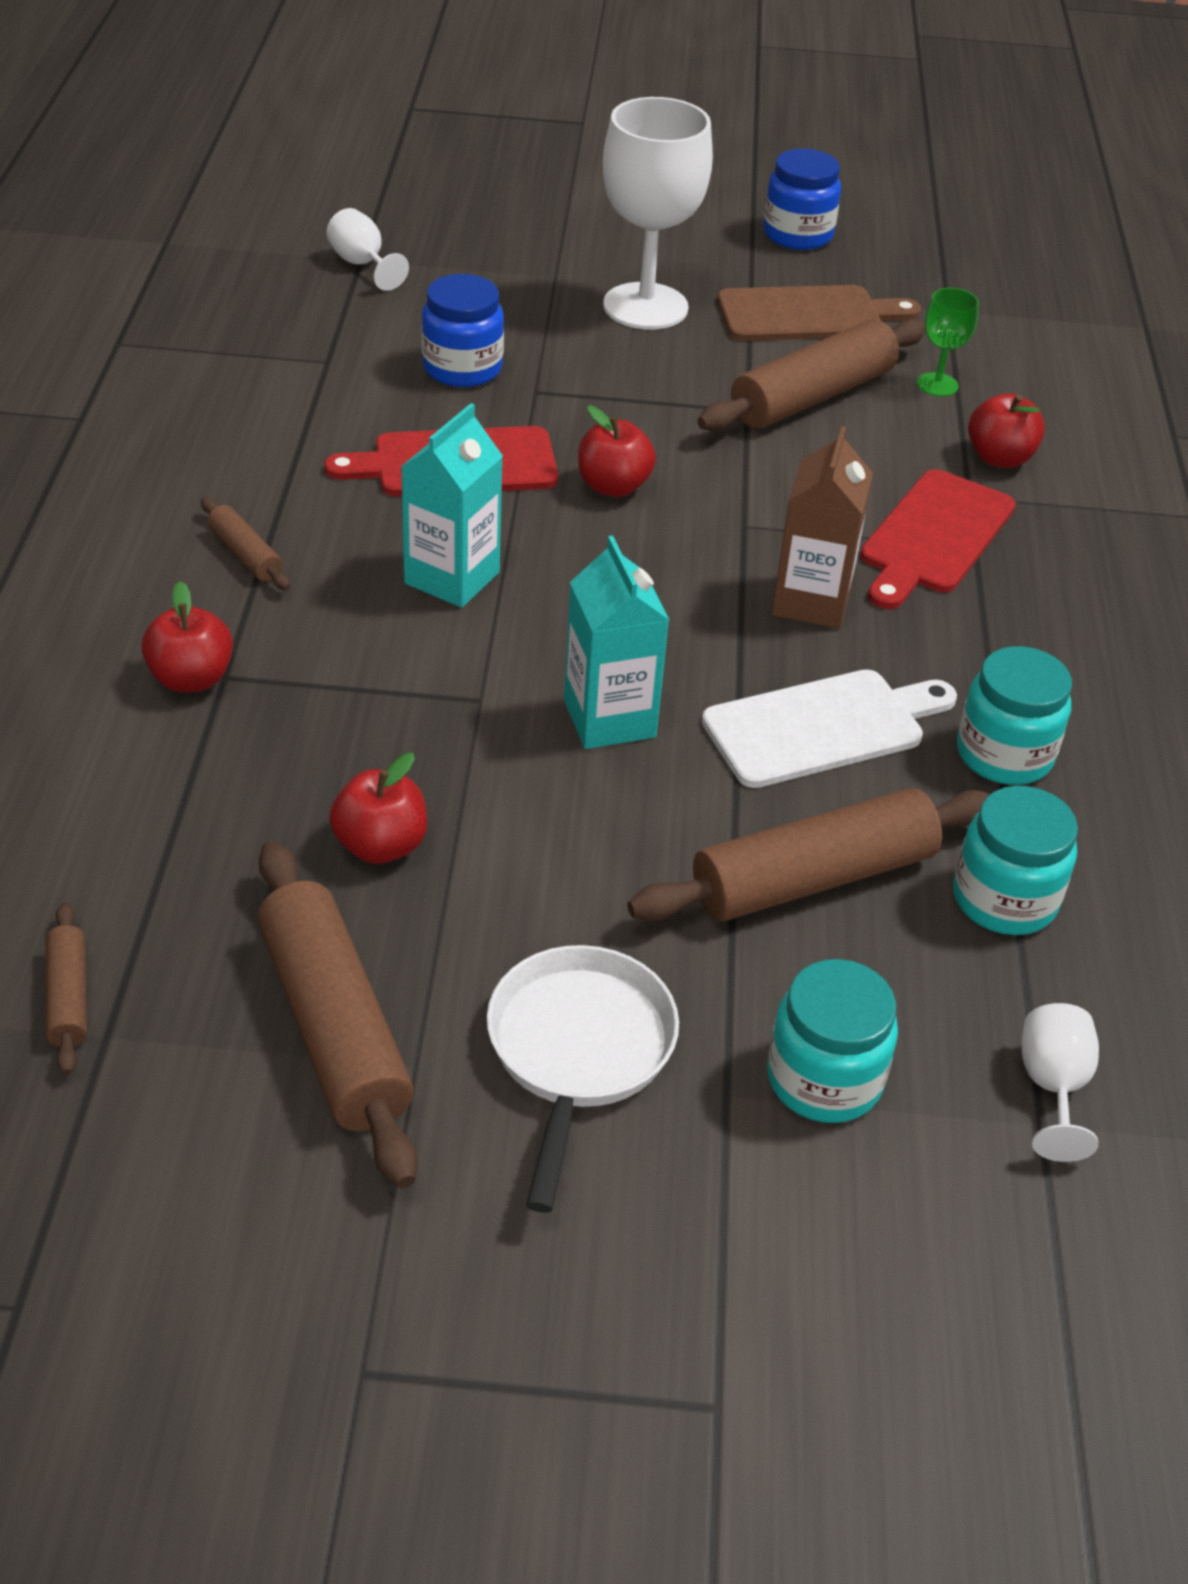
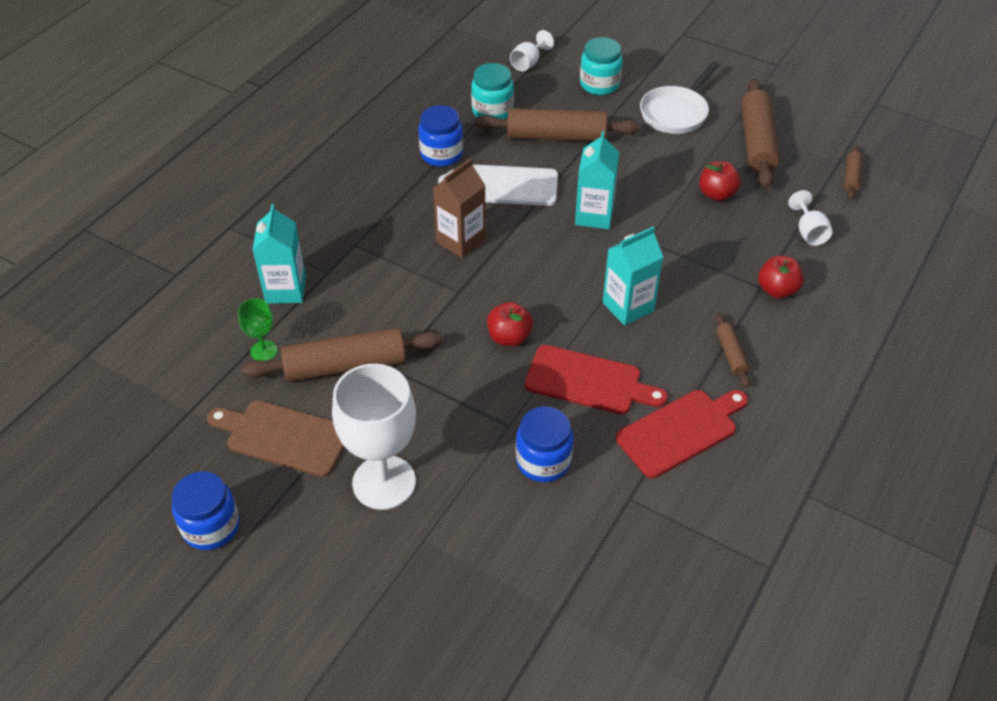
camera: 150 degrees left, 5 degrees up
(362, 264) = (560, 605): white goblet -> white goblet (809, 232)
(934, 537) = (369, 255): red cutting board -> red cutting board (680, 431)
(999, 458) = (286, 290): red apple -> turquoise carton
(1004, 755) = (441, 154): turquoise jar -> blue jar

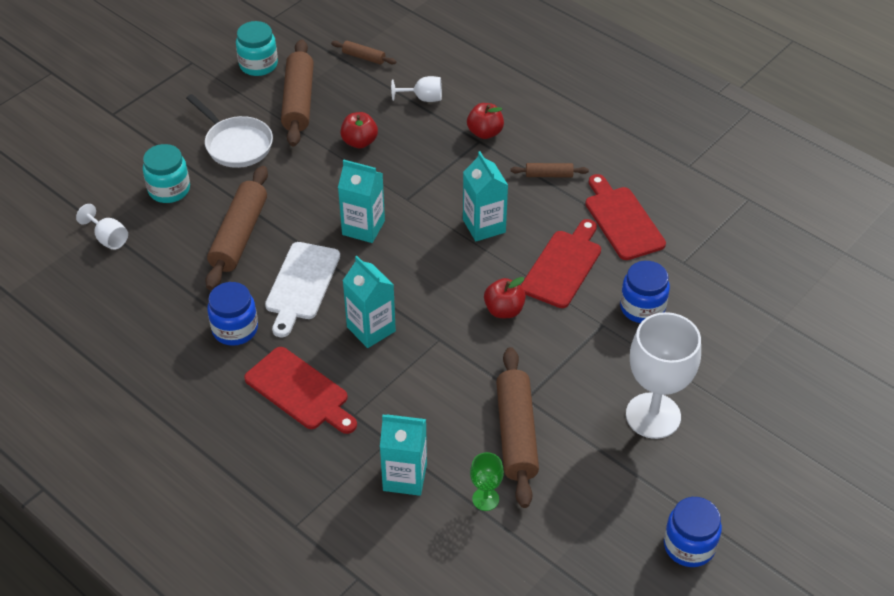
camera: 80 degrees left, 0 degrees up
(283, 437) = (595, 487): brown cutting board -> none
(377, 206) = (300, 391): none -> red cutting board
(461, 241) = (371, 329): brown carton -> turquoise carton
(492, 111) = (179, 279): turquoise jar -> turquoise jar (258, 65)
(757, 142) = (298, 101): brown rolling pin -> brown rolling pin turned 75 degrees clockwise

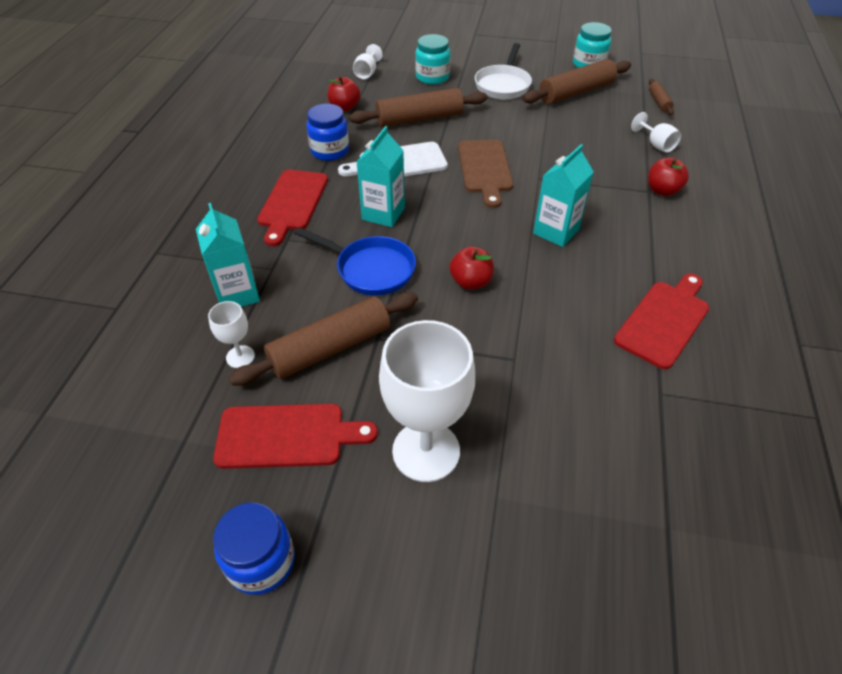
camera: 60 degrees right, 0 degrees up
(359, 142) = (570, 133): red apple -> red apple (344, 107)
(363, 228) = (485, 169): turquoise carton -> brown cutting board
(441, 369) = (371, 269): none -> blue pan
(485, 499) = (240, 357): green goblet -> white goblet
(549, 175) = (661, 247): brown rolling pin -> none
(563, 266) = (561, 301): red cutting board -> red cutting board (287, 436)
(642, 308) = (565, 383): blue jar -> none

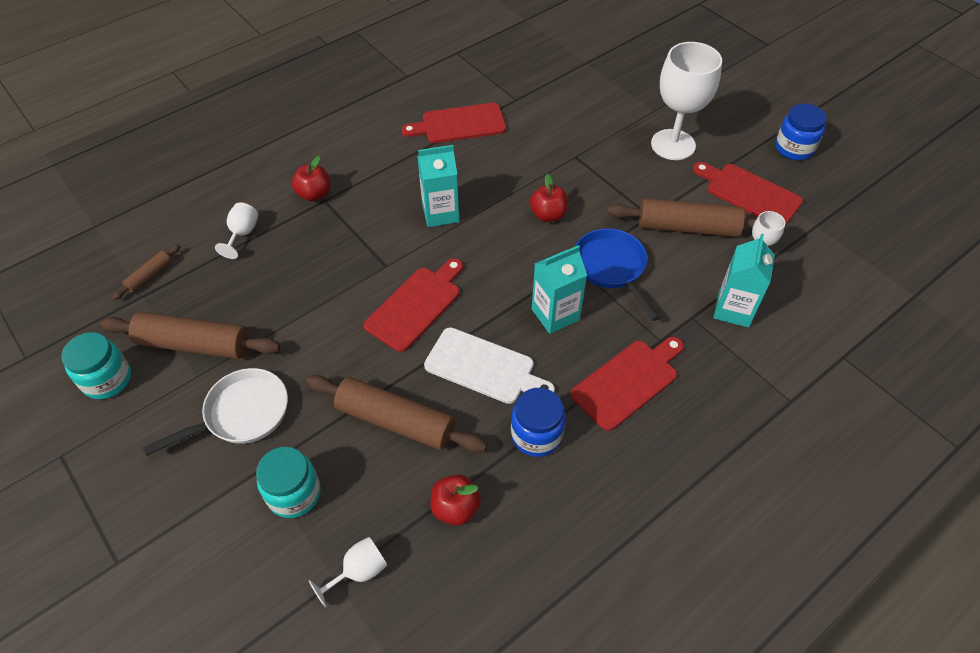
camera: 140 degrees left, 5 degrees up
(485, 169) = (416, 305): brown cutting board -> red cutting board

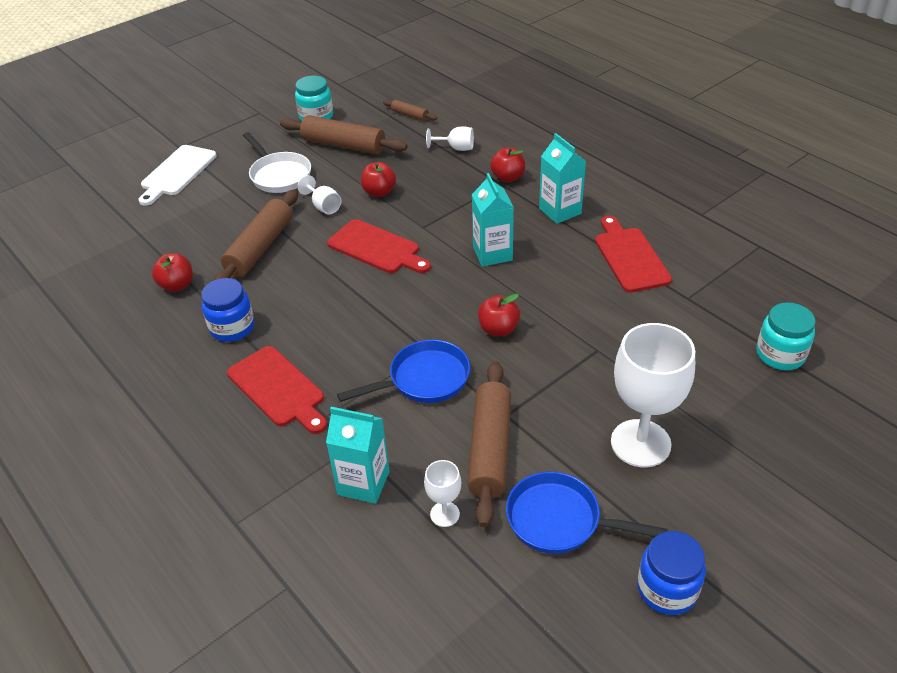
camera: 90 degrees right, 10 degrees down
(194, 344) = (343, 145): brown rolling pin -> brown rolling pin turned 75 degrees counterclockwise
(294, 494) = (209, 207): turquoise jar -> turquoise jar (780, 355)
(310, 305) = (379, 192): none -> red apple
(359, 571) = (142, 243): white goblet -> white goblet (323, 206)
(484, 367) = (306, 293): white cutting board -> white cutting board (177, 173)
(555, 314) = (363, 337): turquoise carton -> turquoise carton (560, 211)
(749, 193) = (560, 520): red cutting board -> blue pan

